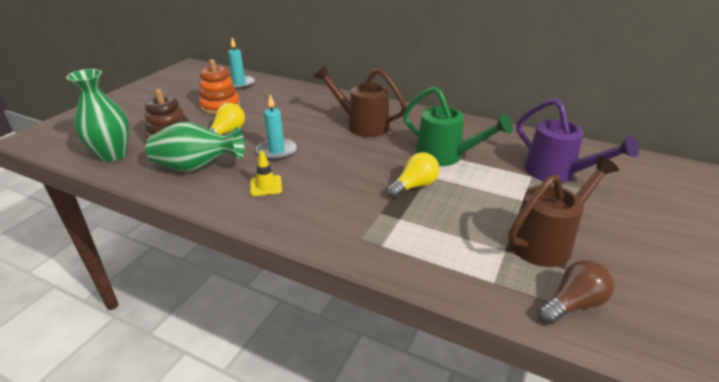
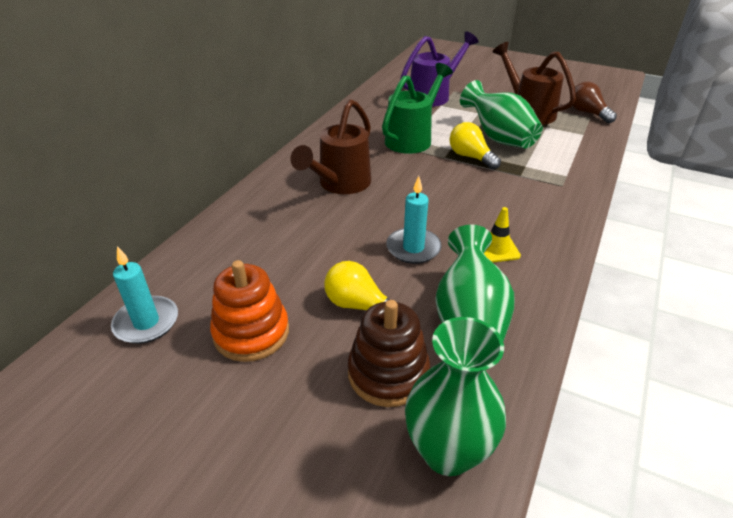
camera: 90 degrees left, 5 degrees up
(461, 208) = (498, 138): none -> green vase

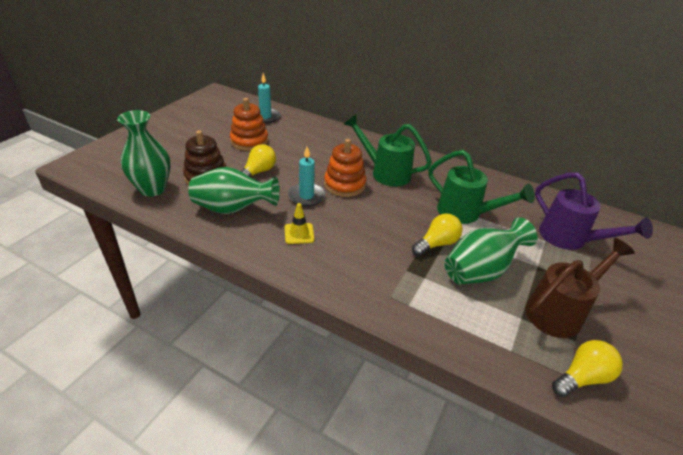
camera: 90 degrees right, 0 degrees up
(340, 184) = (385, 172): brown watering can -> green watering can
(376, 216) = (344, 185): none -> orange stacking toy
(588, 113) = (582, 377): brown light bulb -> yellow light bulb

